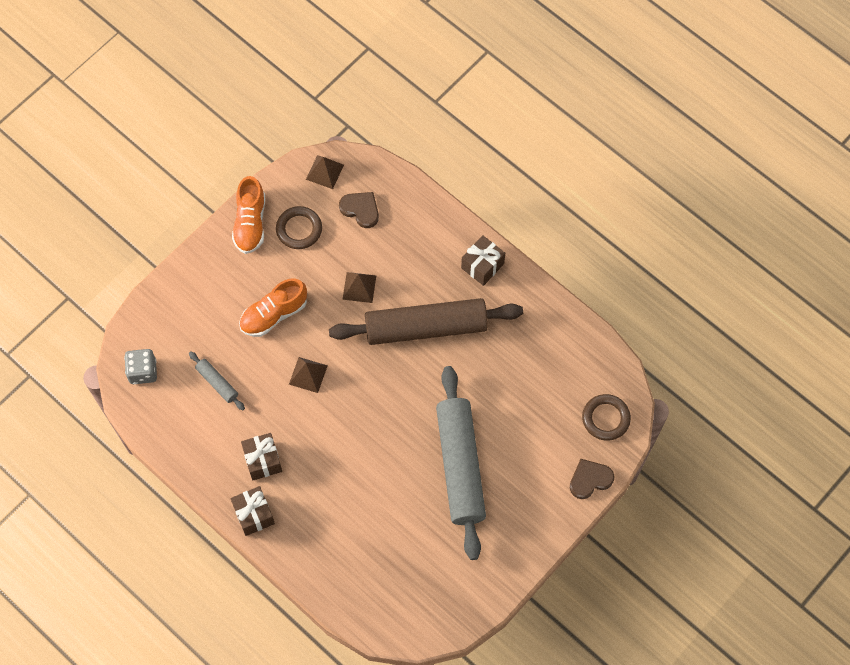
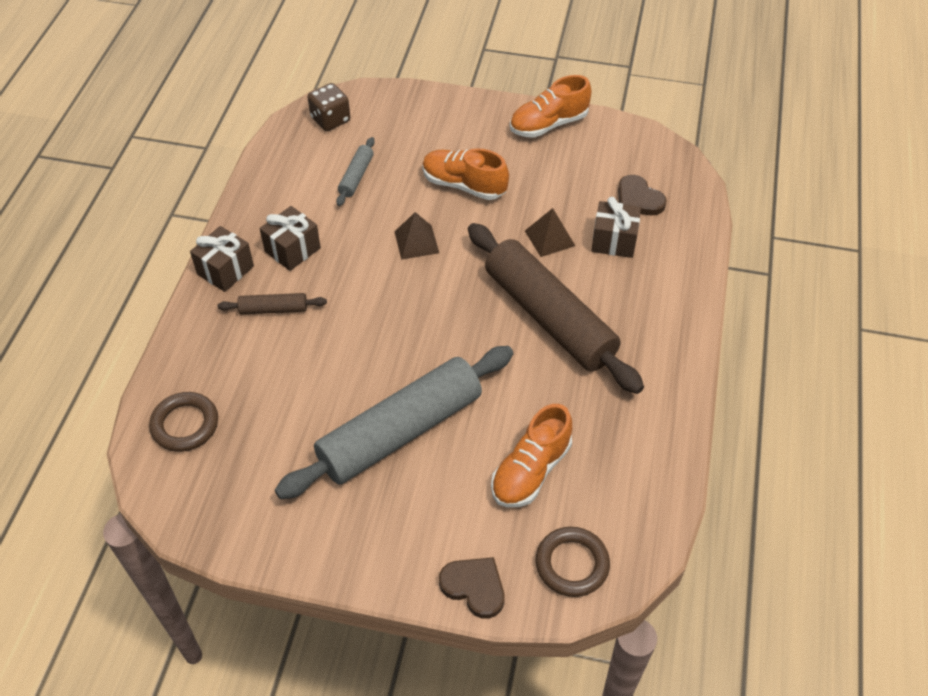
camera: 60 degrees right, 15 degrees down
(143, 371) = (330, 120): grey dice -> brown dice
(299, 229) = (573, 162): brown ring -> brown ring (185, 425)
(311, 498) = (273, 309): none -> brown rolling pin
(325, 172) = (654, 153): brown pyramid -> none
(360, 210) = (638, 199): brown heart -> brown heart turned 135 degrees clockwise
(482, 266) = (667, 334): brown gift -> brown gift (614, 241)
(533, 405) = (530, 471): none -> orange shoe

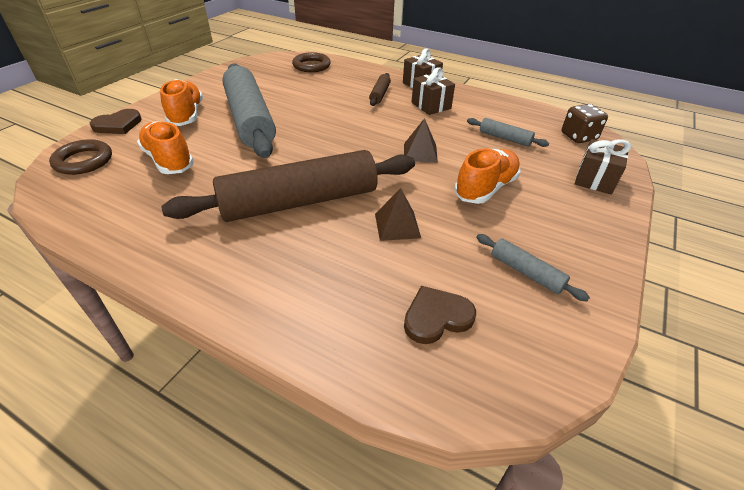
camera: 105 degrees right, 10 degrees down
(548, 124) = (585, 270): orange shoe -> orange shoe (186, 115)
(568, 155) = (526, 272): none -> grey rolling pin
(614, 241) = (374, 272): brown gift -> brown gift (595, 179)

